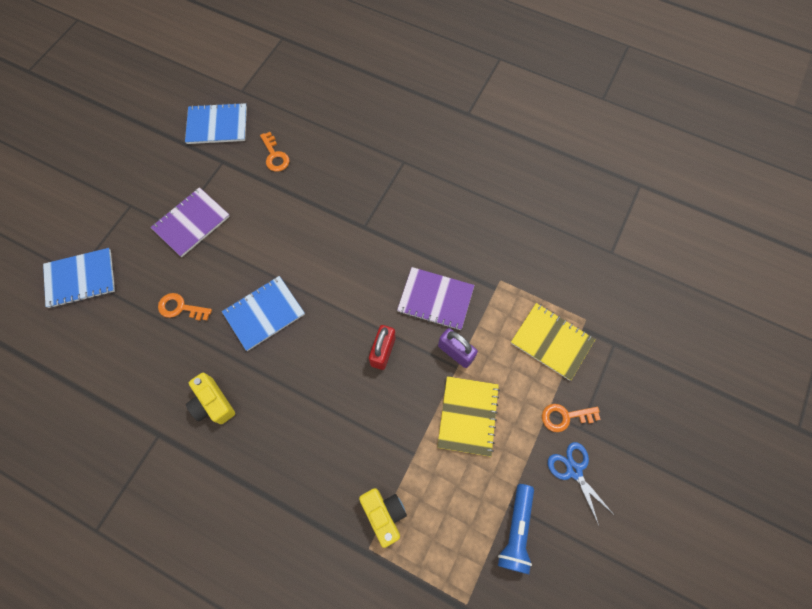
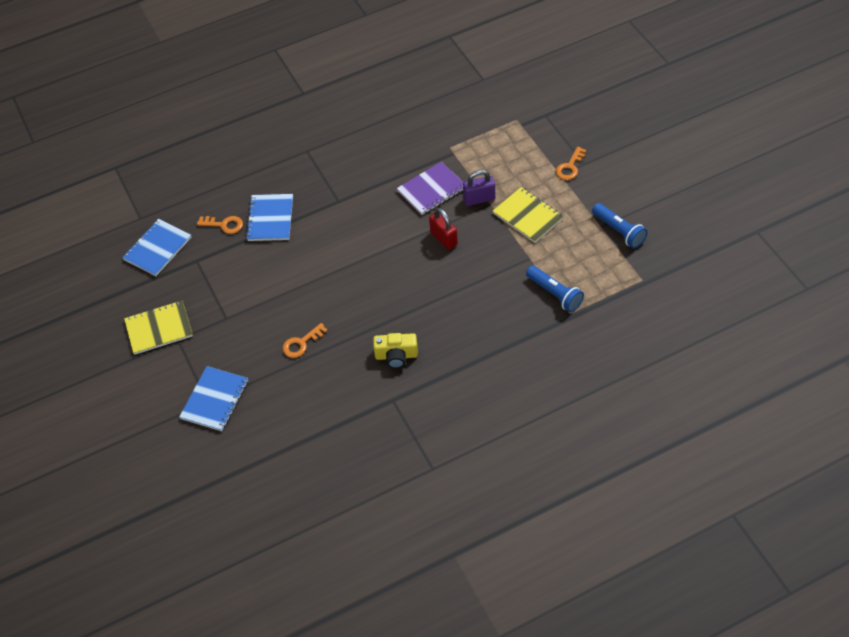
camera: 50 degrees left, 15 degrees down
(191, 223) = (233, 305): purple notebook -> none
(264, 313) = (353, 293): blue notebook -> blue notebook (270, 219)
(384, 514) = (554, 294): yellow camera -> blue flashlight
(551, 342) = (516, 145): yellow notebook -> yellow notebook (159, 328)
(574, 470) = (606, 182): blue scissors -> none

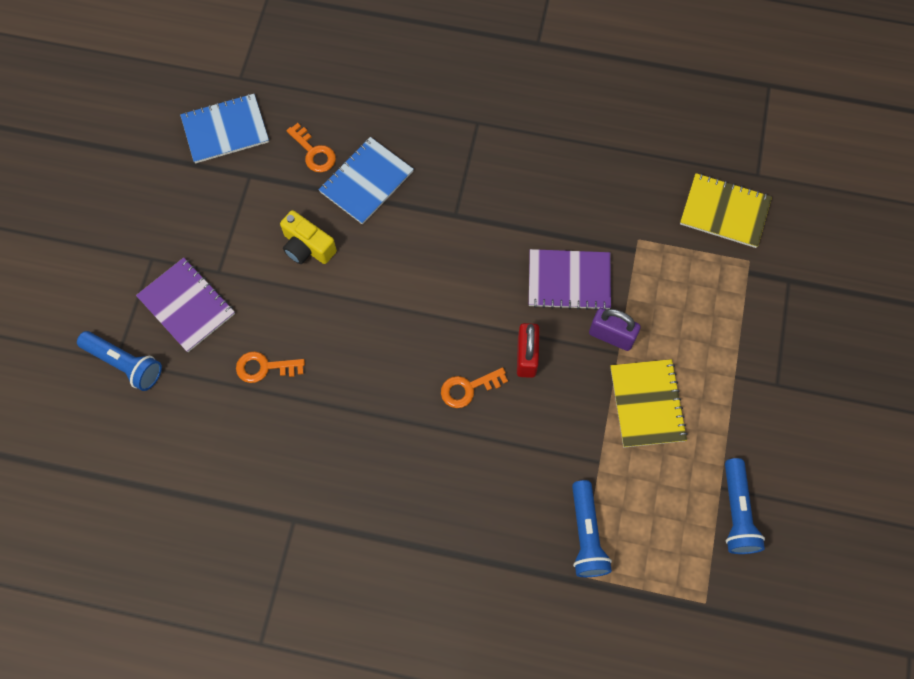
camera: 35 degrees right, 15 degrees up
(159, 328) = (145, 231): yellow notebook -> yellow notebook (724, 212)
(215, 400) = (125, 364): blue notebook -> blue flashlight
(223, 346) = (186, 305): none -> purple notebook
(396, 356) = (345, 467): yellow camera -> yellow camera (307, 247)
(570, 167) = (755, 376): orange key -> orange key (468, 388)

